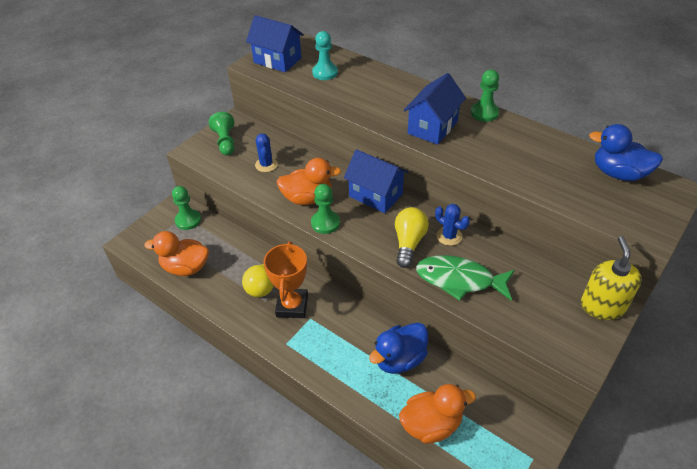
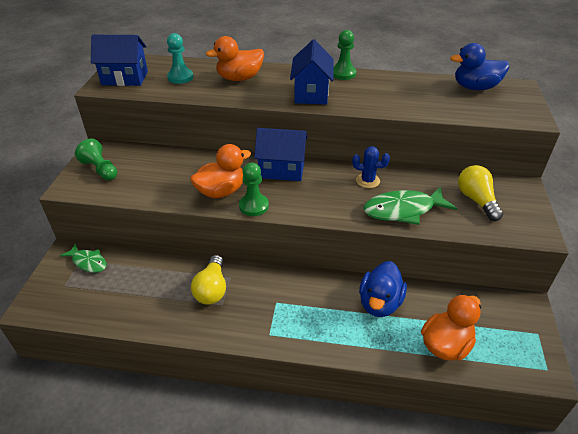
camera: 30 degrees left, 5 degrees down
(185, 267) = (115, 307): orange duck -> orange duck (239, 78)
(188, 220) = (88, 262): green pawn -> green fish
(266, 165) = (158, 176): blue cactus -> none
(292, 306) = (251, 298): orange trophy -> none
(409, 243) = (339, 197): yellow light bulb -> yellow light bulb (476, 200)
(602, 306) = (517, 190): yellow soap dispenser -> none

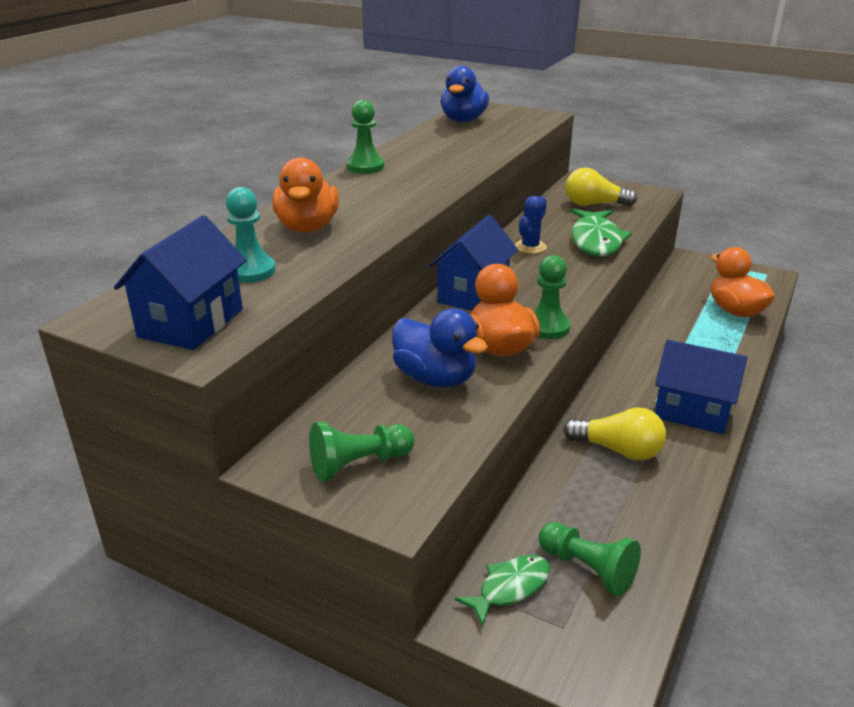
camera: 70 degrees left, 10 degrees down
(105, 289) = (587, 569): none -> green pawn
(311, 93) = (403, 191): blue house -> blue house (692, 412)
(379, 303) = (671, 331): blue duck -> blue duck (435, 378)

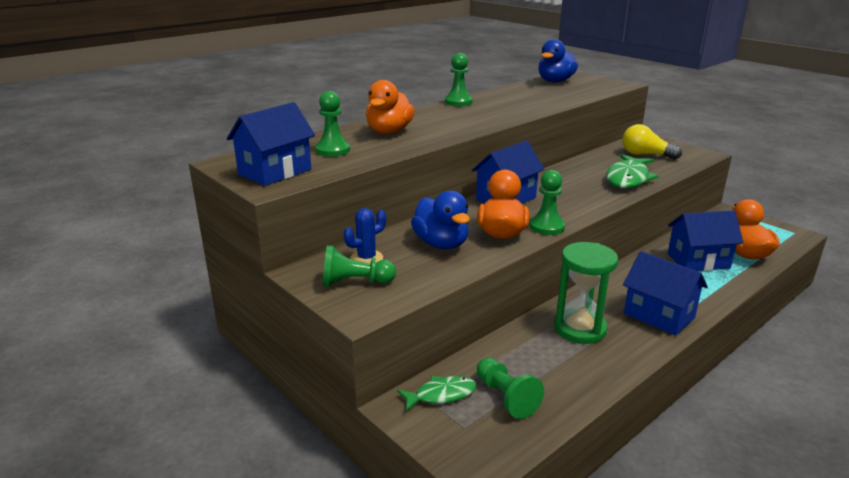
camera: 20 degrees right, 5 degrees down
(250, 271) = (333, 150): turquoise pawn -> green pawn
(530, 247) = (572, 176): blue cactus -> blue cactus (366, 258)
(618, 450) = (580, 329): yellow light bulb -> green hourglass
(693, 329) = (698, 261): none -> blue house

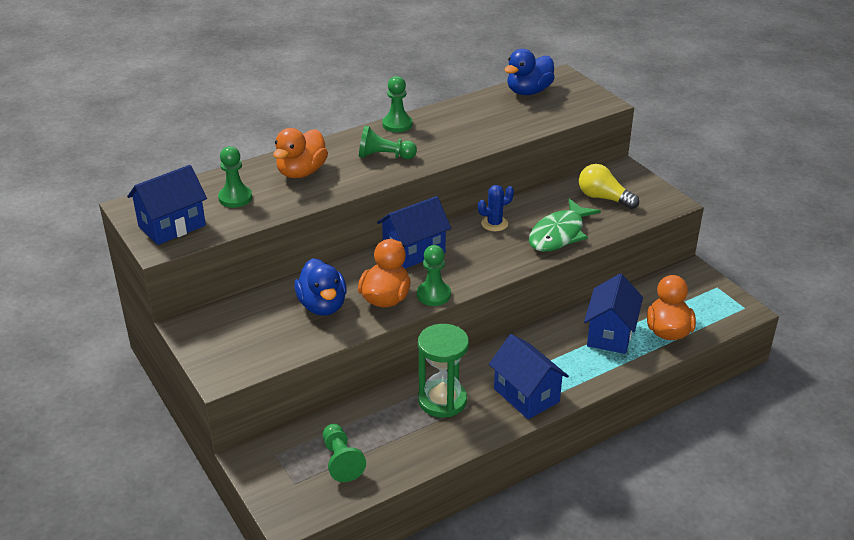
camera: 10 degrees right, 10 degrees up
(355, 282) = (227, 343): green pawn -> green pawn (384, 156)
(366, 258) = (248, 316): blue cactus -> blue cactus (494, 224)
(441, 395) = (287, 451): green fish -> none
(698, 261) = (610, 334): blue house -> blue house turned 75 degrees counterclockwise

